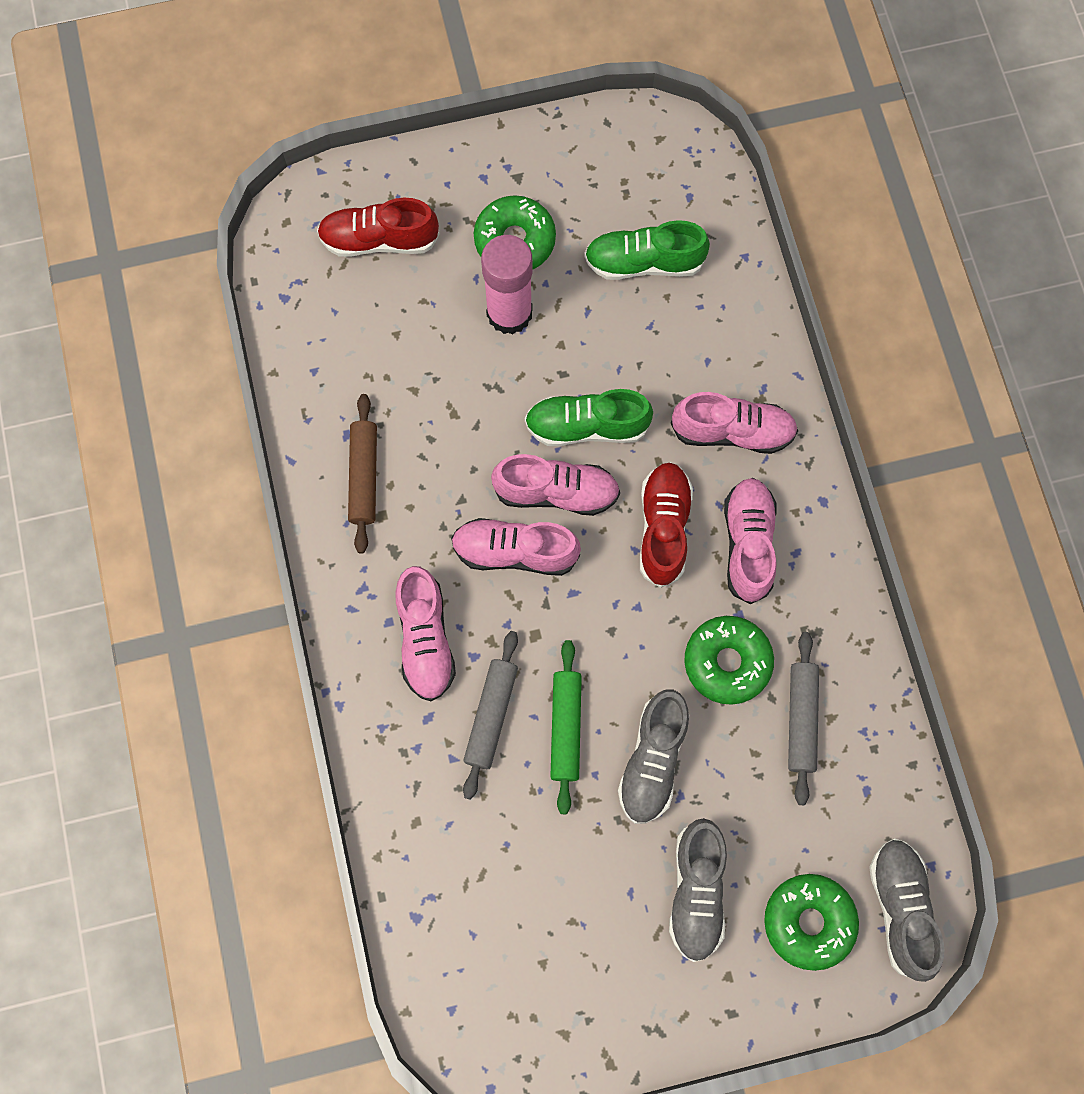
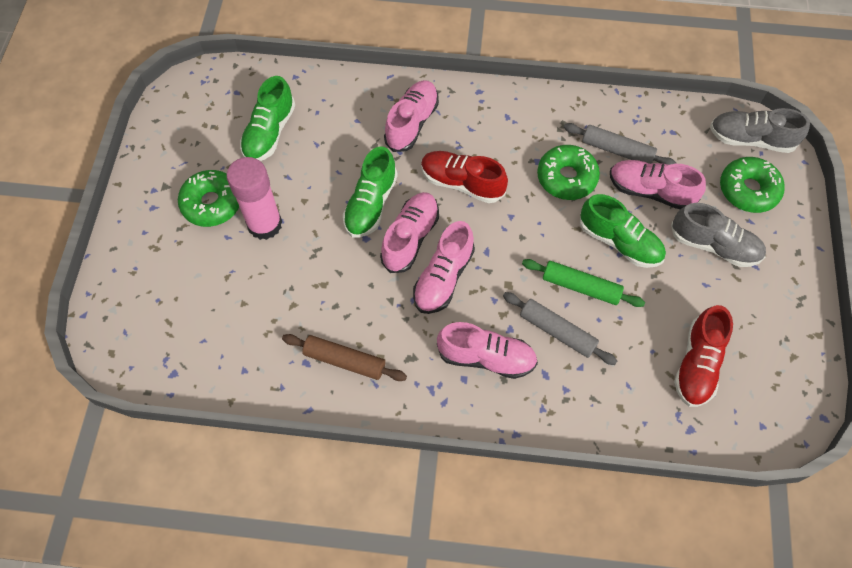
camera: 70 degrees left, 10 degrees down
(379, 240) = (163, 291): red shoe -> red shoe (697, 364)
(652, 760) = (619, 242): grey shoe -> green shoe
(748, 544) = (491, 140): pink shoe -> pink shoe (651, 191)

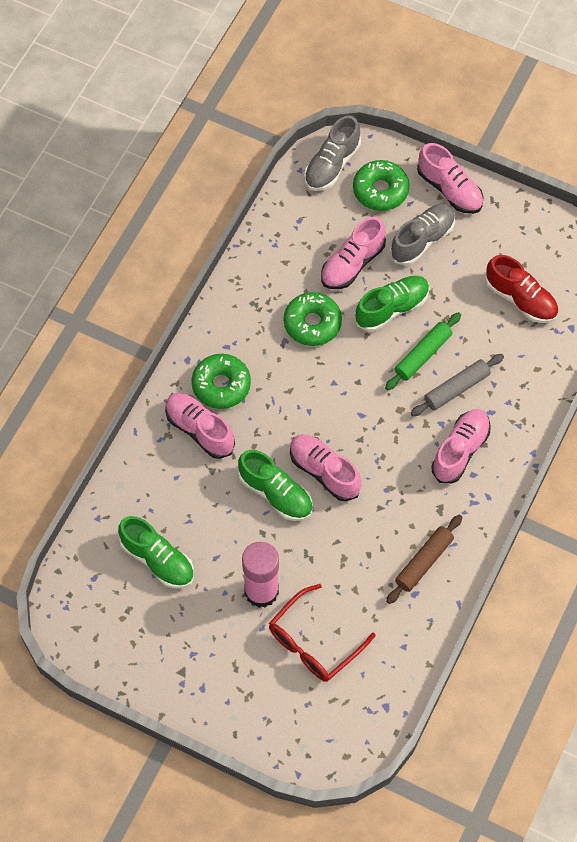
camera: 70 degrees left, 0 degrees up
(212, 203) = (219, 632): green donut -> green donut (221, 385)
(224, 286) = (314, 642): none -> red glasses
(443, 278) = (374, 458): pink shoe -> pink shoe (449, 189)
(462, 183) = (284, 410): red shoe -> none
(617, 150) = (300, 272): grey rolling pin -> none

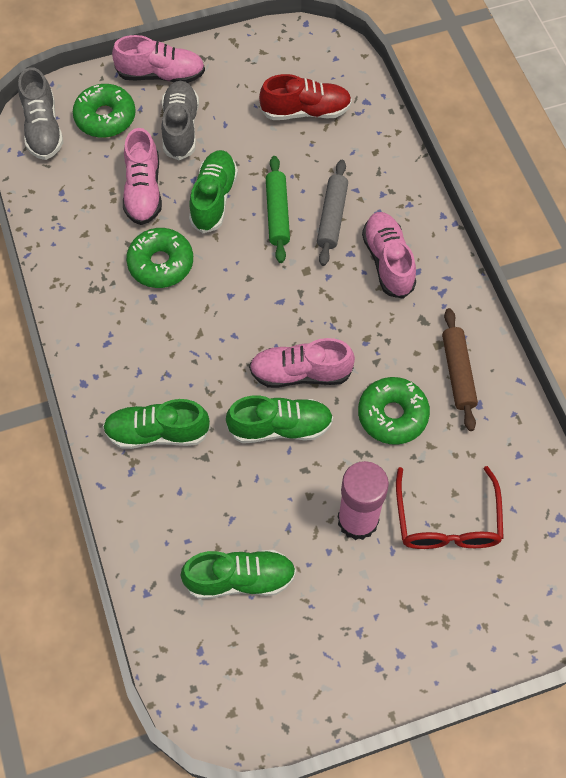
camera: 45 degrees left, 0 degrees up
(199, 430) = (157, 433): pink shoe -> green shoe
(221, 385) = (136, 379): green donut -> green donut (392, 415)

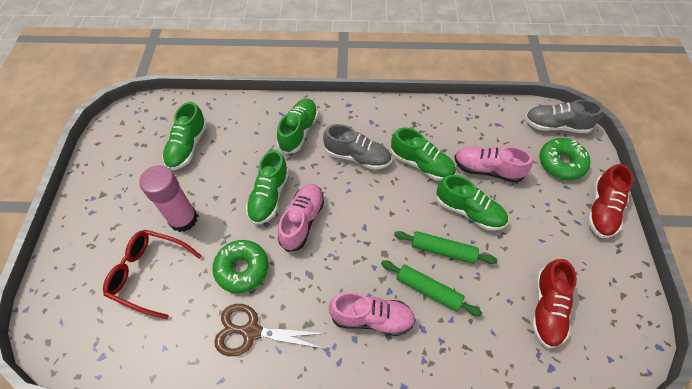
camera: 110 degrees right, 5 degrees down
(161, 75) = (601, 209): pink shoe -> red shoe
(161, 263) = (421, 164): green donut -> green shoe
(180, 128) = (543, 208): grey shoe -> grey shoe (357, 157)
(332, 217) = (428, 290): grey rolling pin -> green rolling pin
(458, 373) = (251, 332): brown rolling pin -> brown scissors

